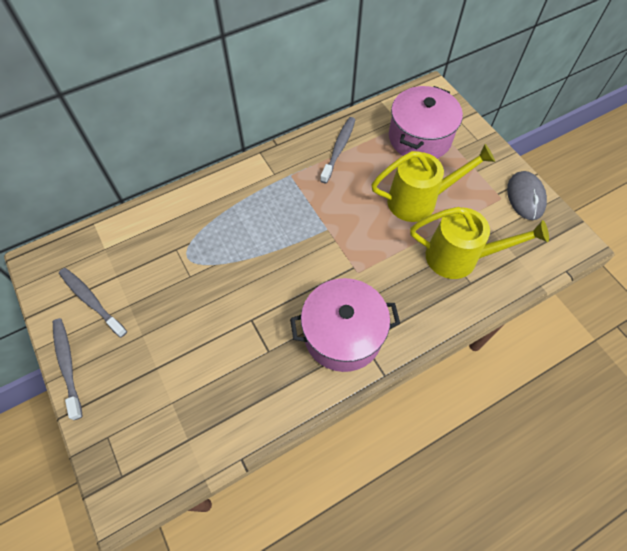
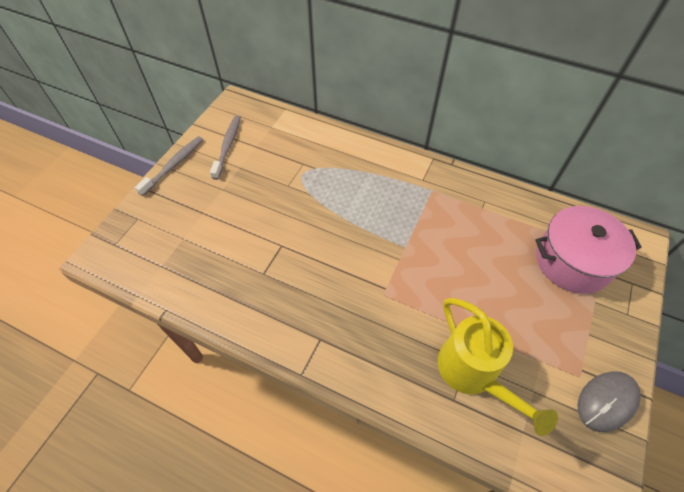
camera: 55 degrees right, 5 degrees down
(339, 149) = (492, 207): grey toothbrush -> none
(343, 334) = (316, 318): pink pot -> none
(420, 200) = (502, 302): yellow watering can -> none

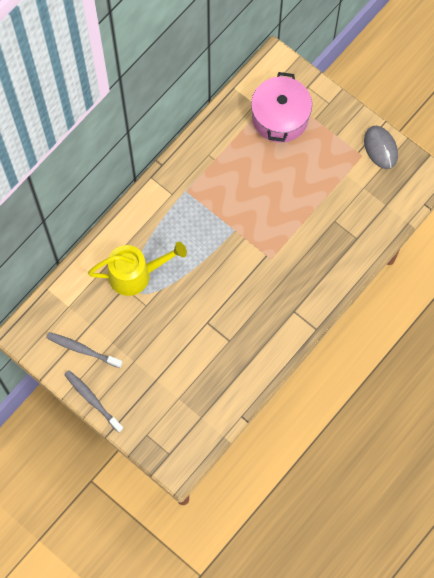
camera: 75 degrees left, 15 degrees up
(473, 374) = (344, 220): yellow watering can -> yellow watering can (136, 274)

